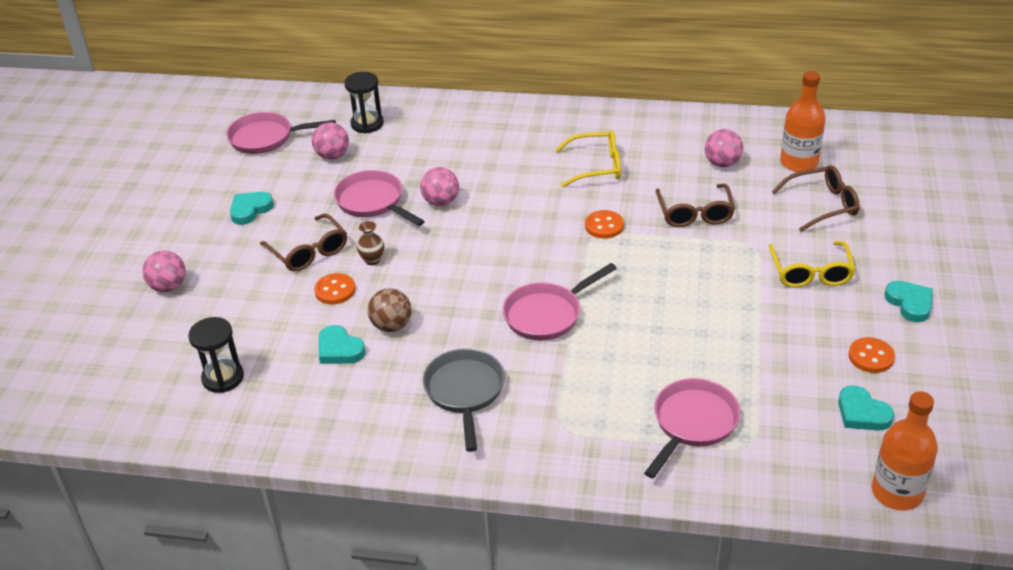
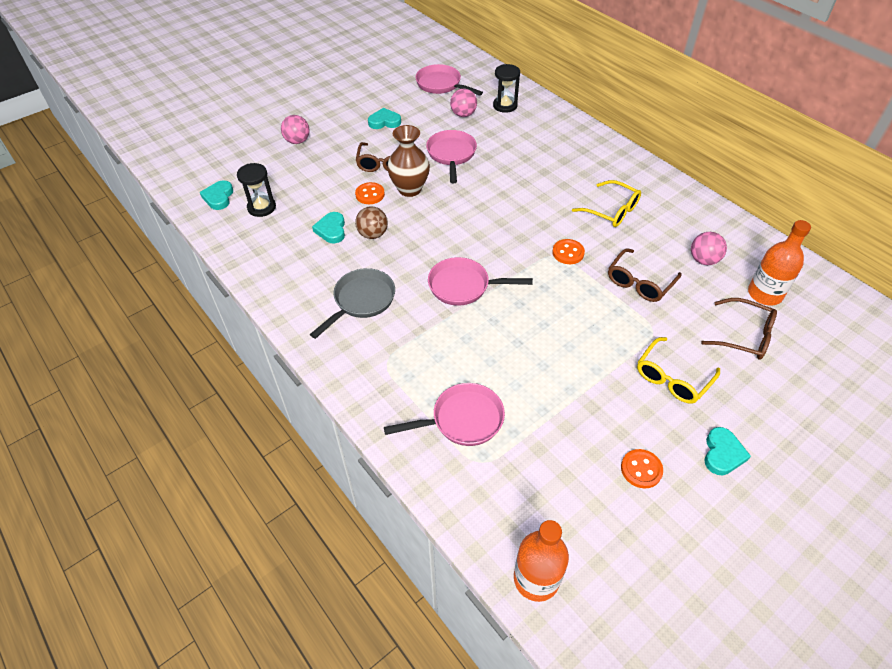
camera: 40 degrees right, 10 degrees up
(372, 260) = (409, 189): brown vase -> brown vase, size x2.07
(441, 202) = (488, 177): pink ball -> none
(862, 413) = (583, 503): turquoise heart -> turquoise heart (219, 197)

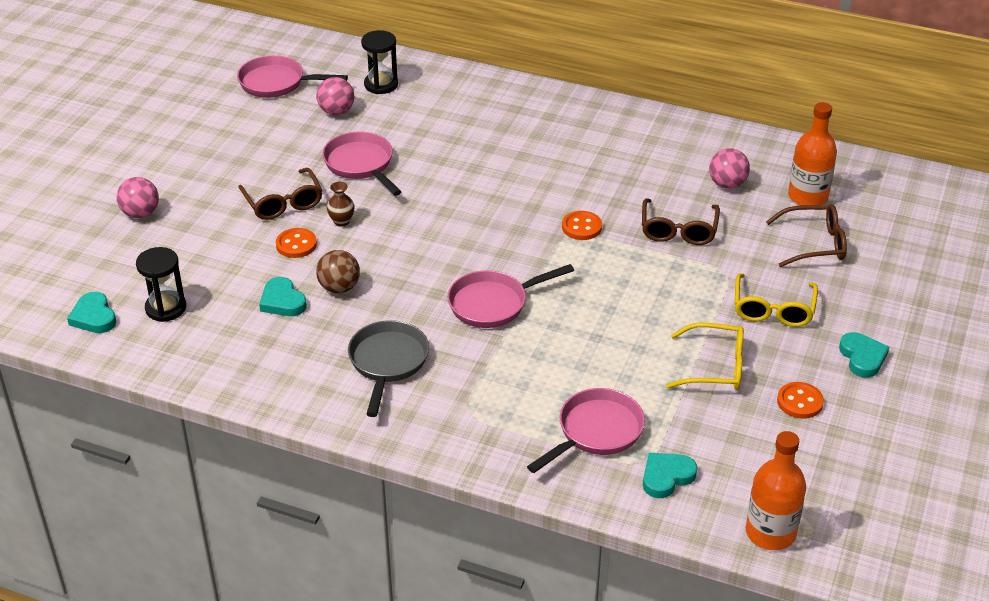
camera: 30 degrees left, 10 degrees down
(384, 122) = (239, 152): turquoise heart -> turquoise heart (666, 477)
(409, 189) = (341, 221): brown vase -> brown vase, size x0.48
(611, 211) = (596, 166): yellow glasses -> yellow glasses (715, 367)

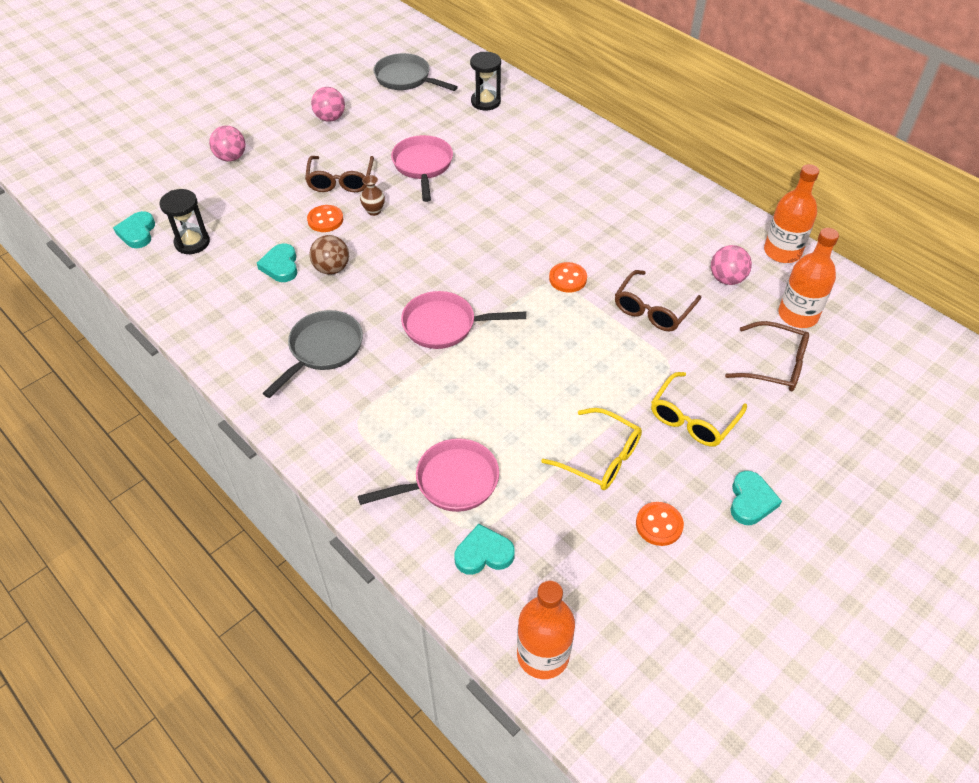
camera: 25 degrees right, 10 degrees up
(276, 83) = (406, 79): pink pan -> grey pan
(336, 111) = (435, 115): pink ball -> pink ball (330, 118)
(761, 146) = (782, 252): none -> orange bottle

